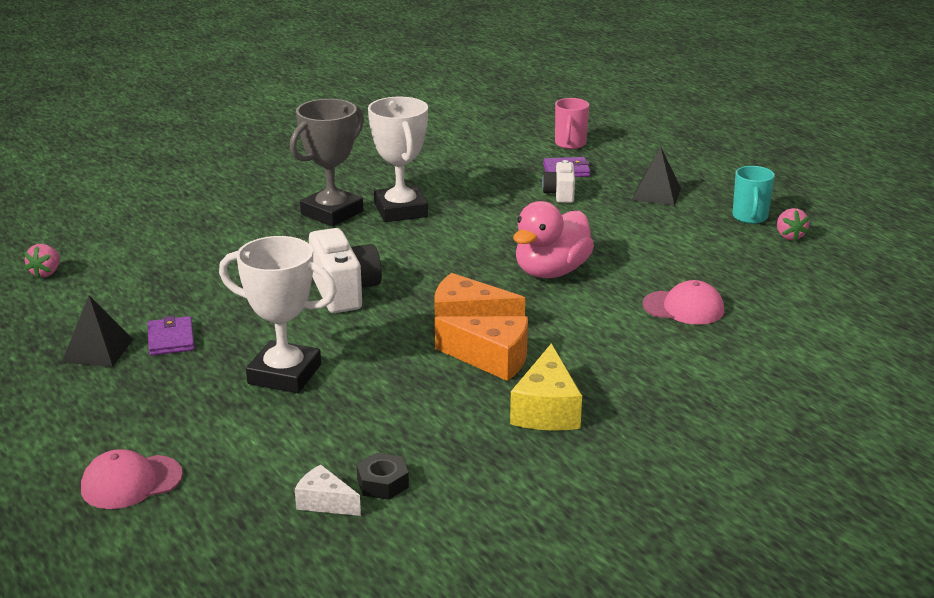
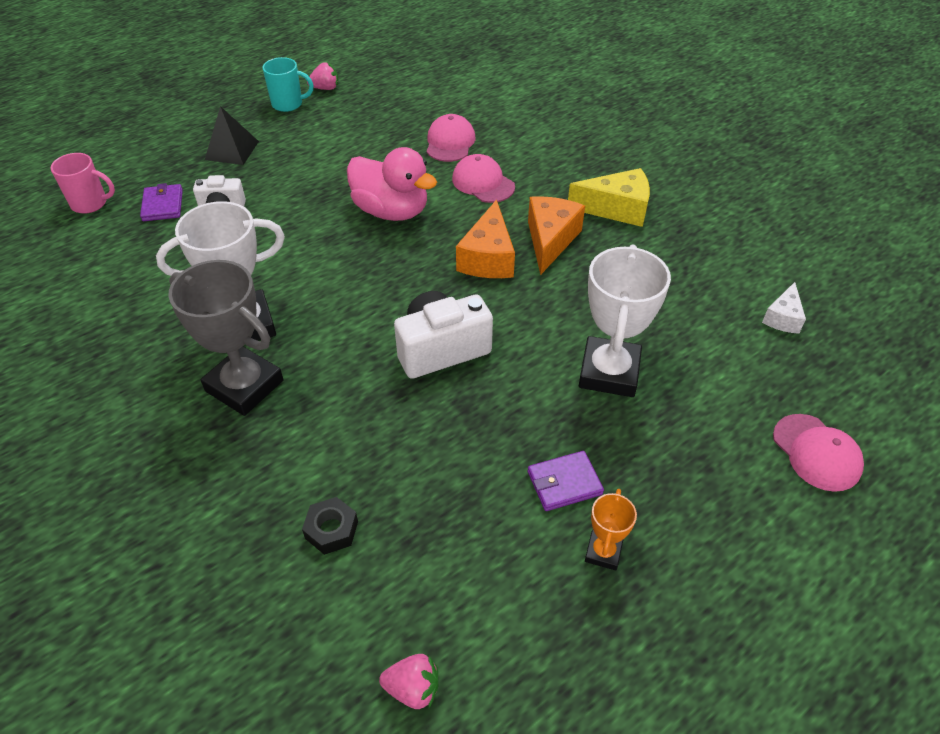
camera: 95 degrees left, 20 degrees up
(97, 350) = (603, 552): black pyramid -> orange trophy
(382, 483) = (744, 288): black nut -> black nut (331, 530)
(601, 324) = (483, 183): none -> pink cap

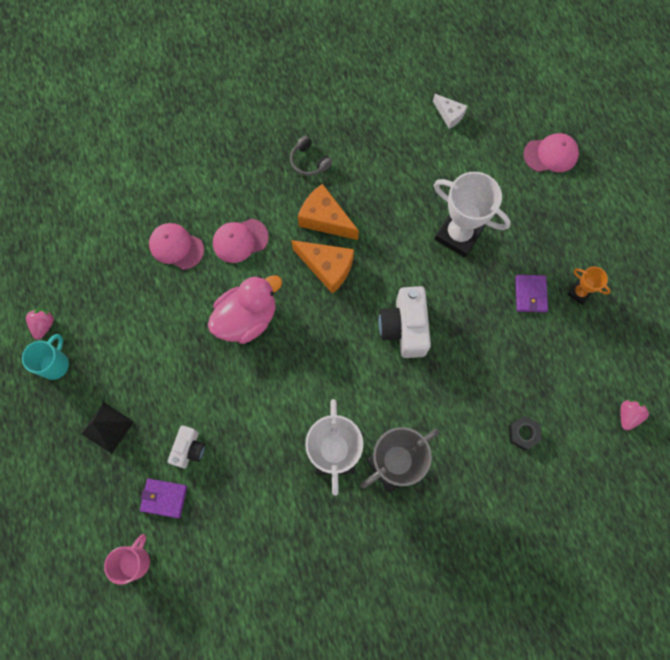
camera: 70 degrees left, 25 degrees up
(617, 209) = (309, 161): yellow cheese -> grey headphones

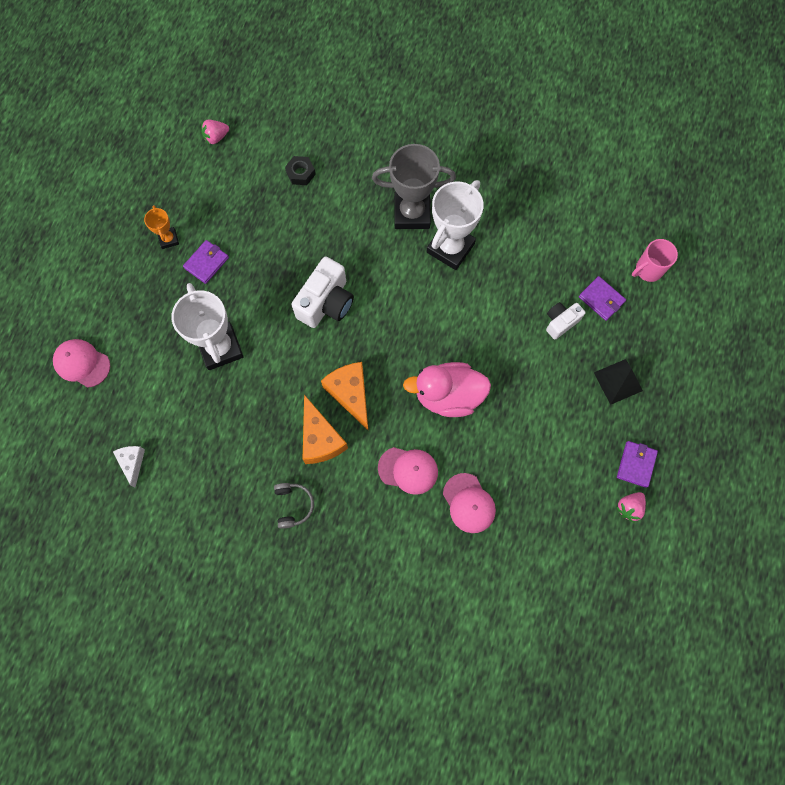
camera: 145 degrees left, 0 degrees up
(55, 364) = (636, 464): turquoise mug -> purple wallet

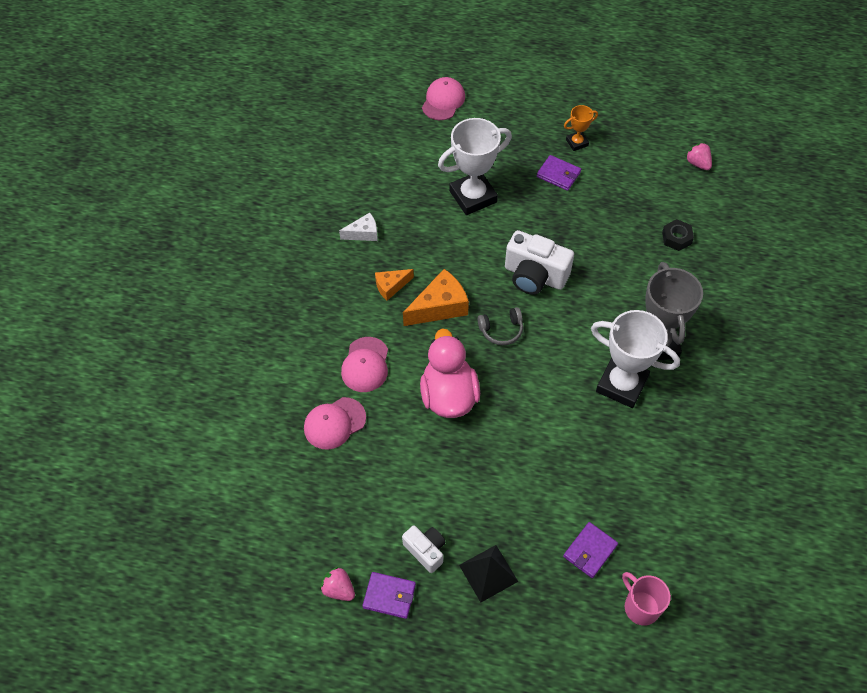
camera: 85 degrees right, 15 degrees down
(132, 462) = (356, 149): white cheese -> white cheese (363, 233)
(293, 505) = (324, 272): grey headphones -> grey headphones (501, 330)
(320, 439) = (391, 286): orange cheese -> orange cheese, size x0.60
(560, 322) = (552, 505): white camera -> white camera (426, 550)

